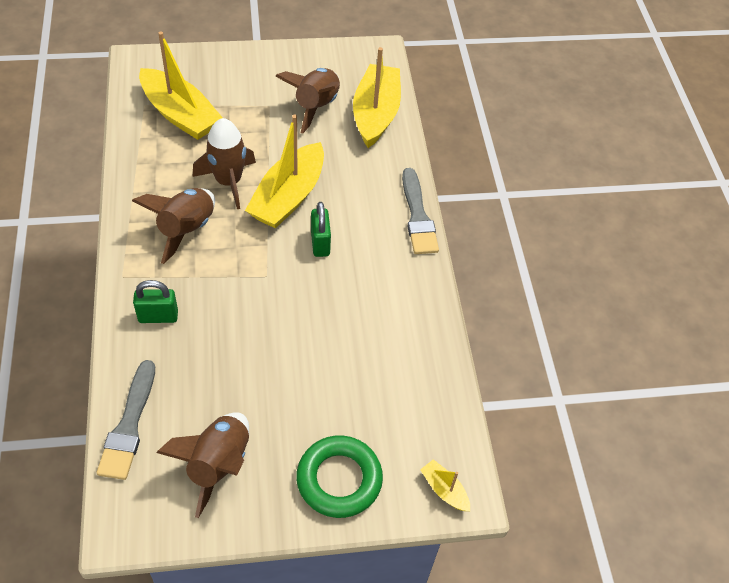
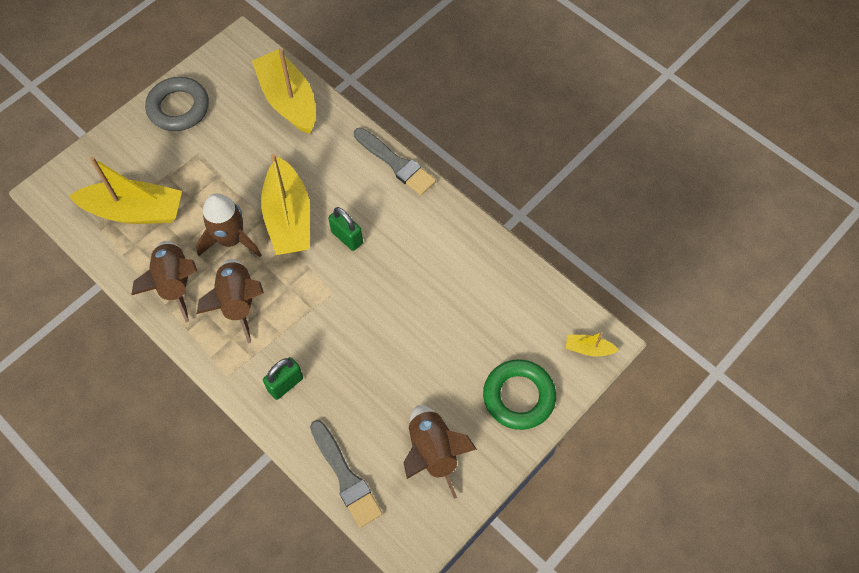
camera: 35 degrees left, 10 degrees up
(286, 66) = (178, 108): none -> grey ring
(316, 106) = (236, 126): brown rocket -> brown rocket (174, 283)

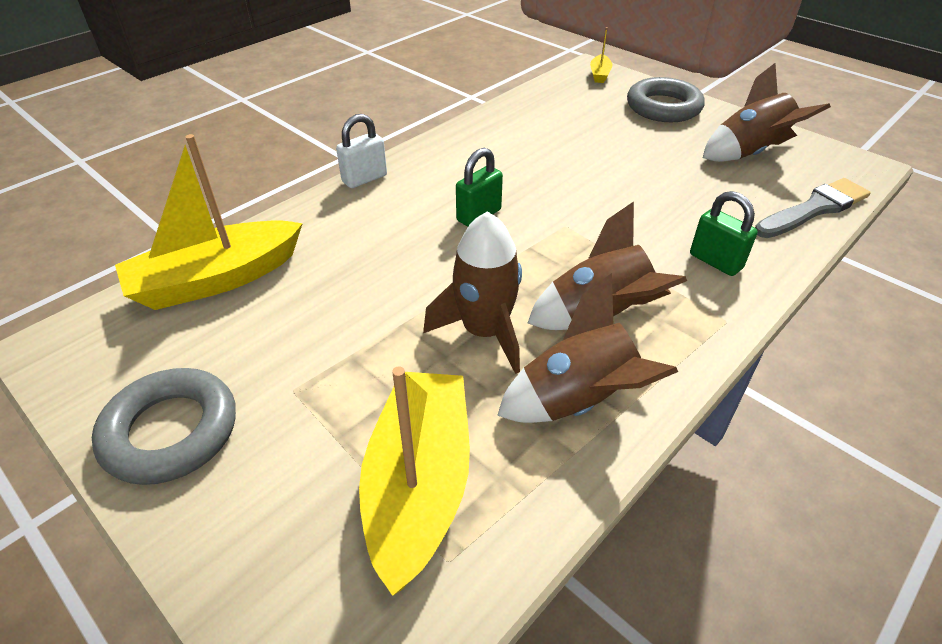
camera: 90 degrees left, 20 degrees down
(288, 218) = (445, 270): yellow boat -> none
(396, 163) = (364, 179): grey brush -> white padlock
(518, 396) = (663, 107): green ring -> grey ring

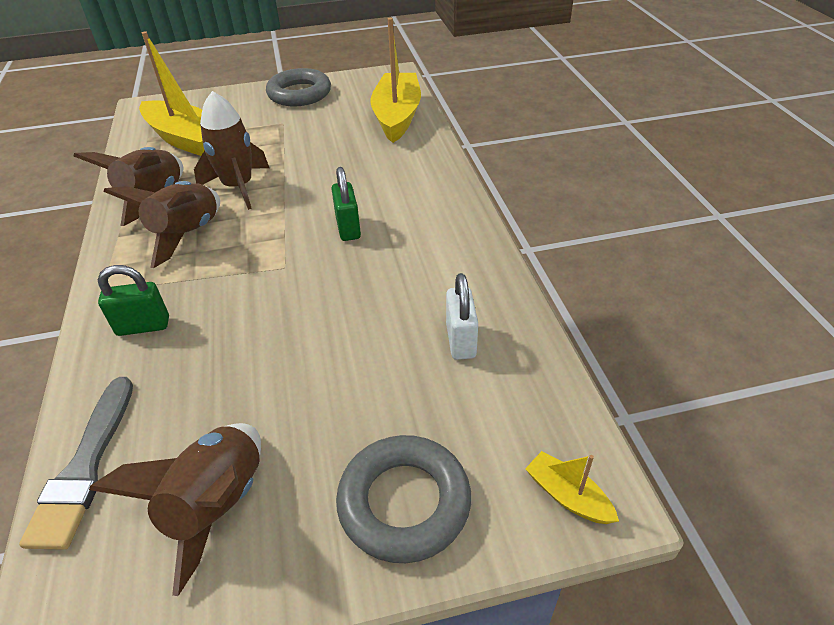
camera: 125 degrees right, 0 degrees up
(364, 179) = (459, 191): white padlock -> white padlock (460, 341)

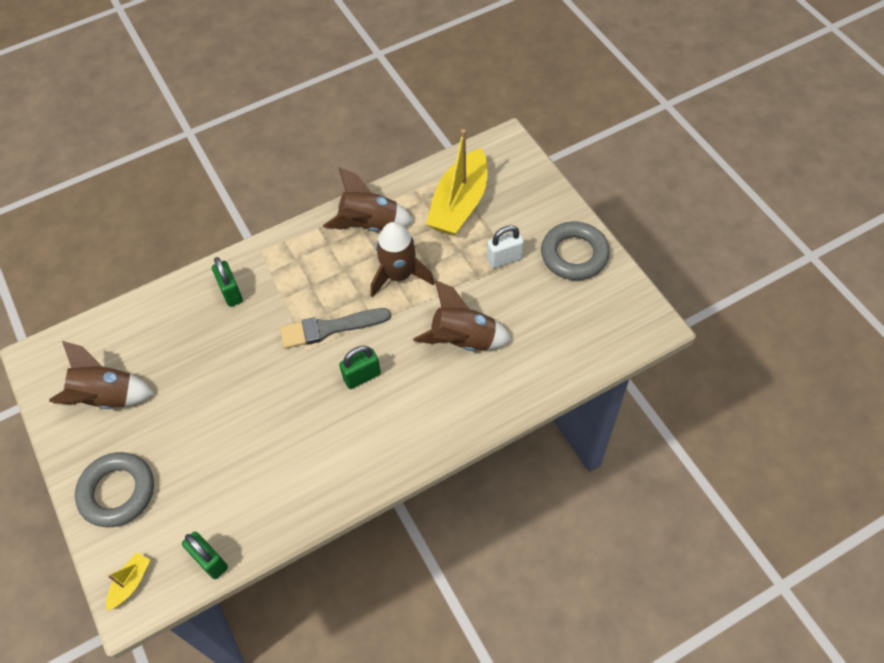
camera: 75 degrees right, 15 degrees up
(85, 467) = (123, 322): grey brush -> grey brush (330, 328)
(186, 235) = (329, 270): brown rocket -> brown rocket (463, 340)
(397, 116) = (556, 357): yellow boat -> none
(460, 341) = (249, 493): white padlock -> white padlock (504, 259)
(549, 392) = (210, 561): none -> green padlock

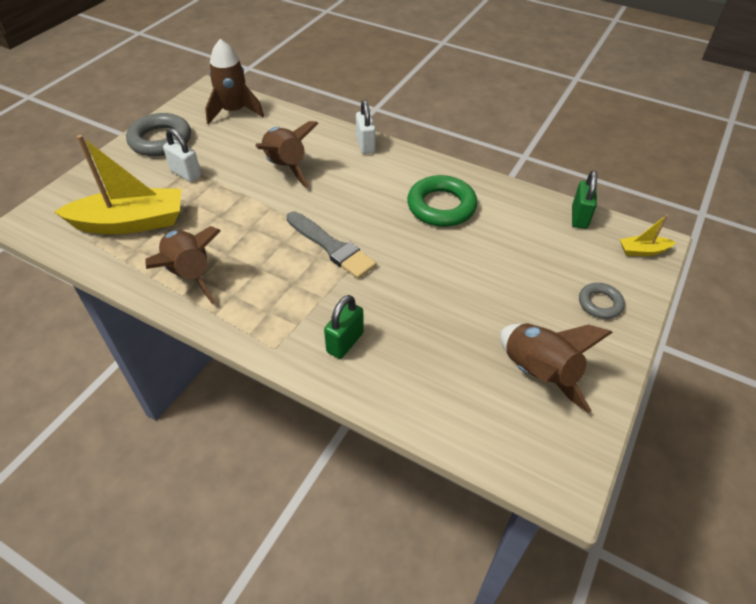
camera: 125 degrees left, 10 degrees down
(117, 492) = (600, 303): grey ring -> grey ring, size x0.55
(315, 443) = (441, 206): none -> green ring
(362, 376) = (362, 207): green padlock -> none
(399, 275) = (242, 228): brown rocket -> brown rocket (234, 111)
(454, 428) = (365, 145): none -> white padlock

